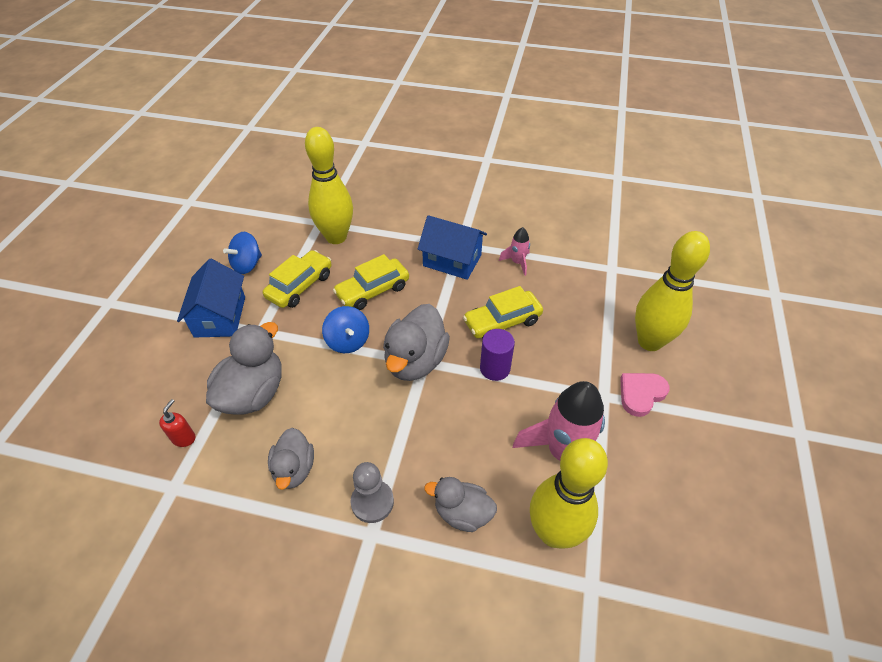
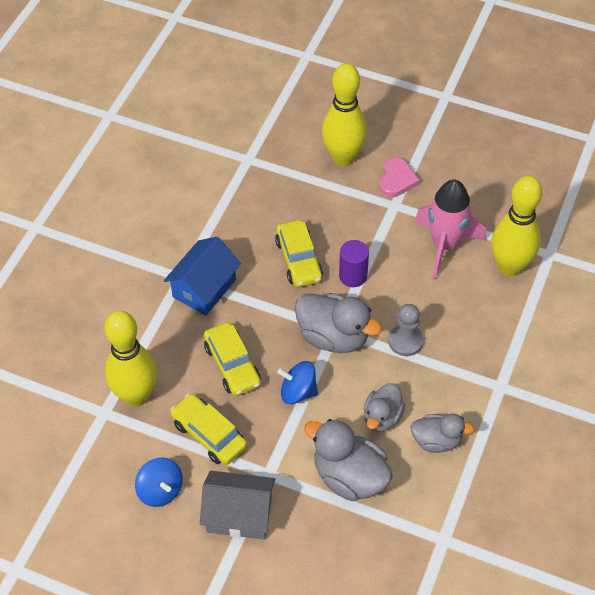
camera: 80 degrees left, 5 degrees up
(184, 438) = (392, 535): red soap dispenser -> none
(220, 316) = (239, 514): blue house -> grey house
(348, 341) = (298, 392): blue spinning top -> blue spinning top turned 150 degrees counterclockwise
(372, 502) = (473, 383): grey pawn -> grey pawn (405, 341)
(462, 513) = (489, 322): grey duck -> grey duck (382, 417)
(517, 262) = (221, 232): pink rocket -> none
(641, 394) = (396, 180): pink heart -> pink heart turned 135 degrees counterclockwise

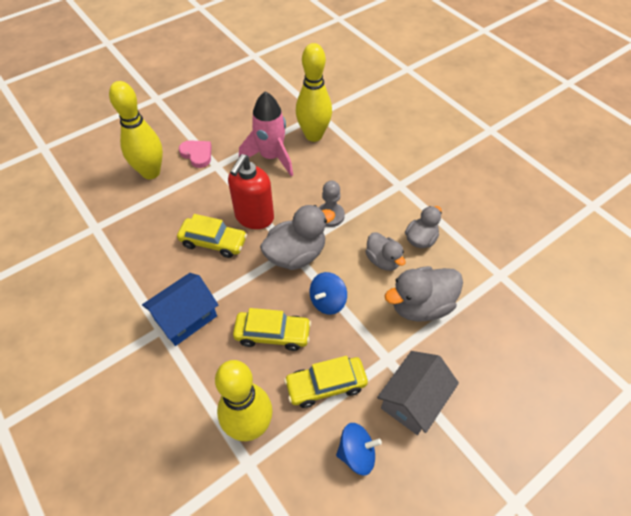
camera: 60 degrees left, 0 degrees up
(204, 288) = (186, 318): blue house -> blue house turned 75 degrees clockwise
(353, 276) = (254, 217): purple cylinder -> red soap dispenser

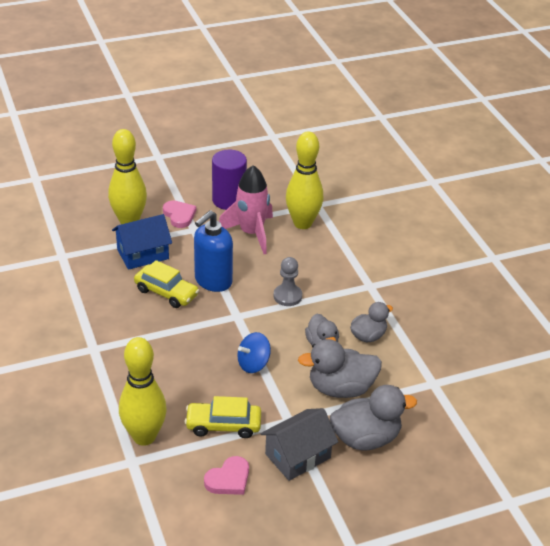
camera: 15 degrees right, 15 degrees down
(186, 318) = (119, 345): blue house -> blue house (143, 254)
(238, 127) = (229, 200): none -> purple cylinder
(254, 217) = (213, 281): red soap dispenser -> blue soap dispenser
(272, 334) = (191, 376): yellow car -> none
(296, 255) = (240, 320): grey duck -> grey duck (366, 438)
(356, 453) = (228, 479): blue spinning top -> pink heart

